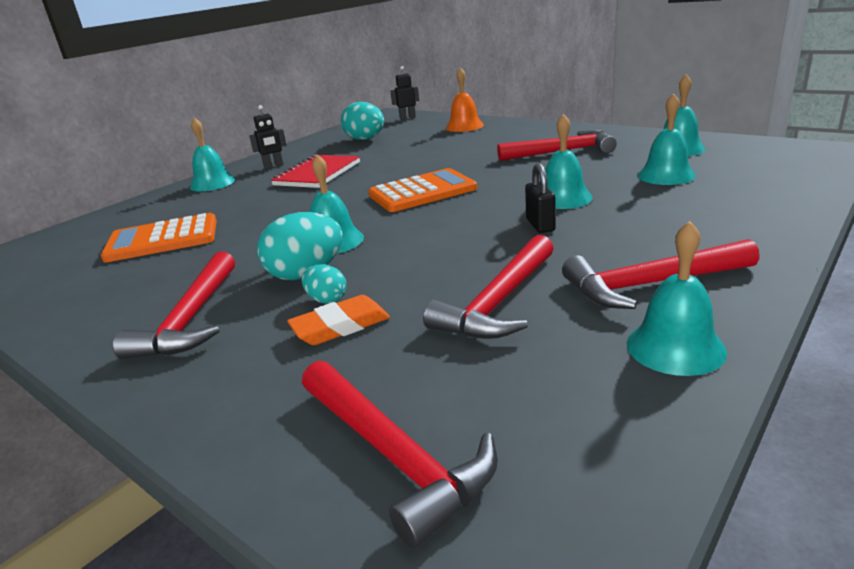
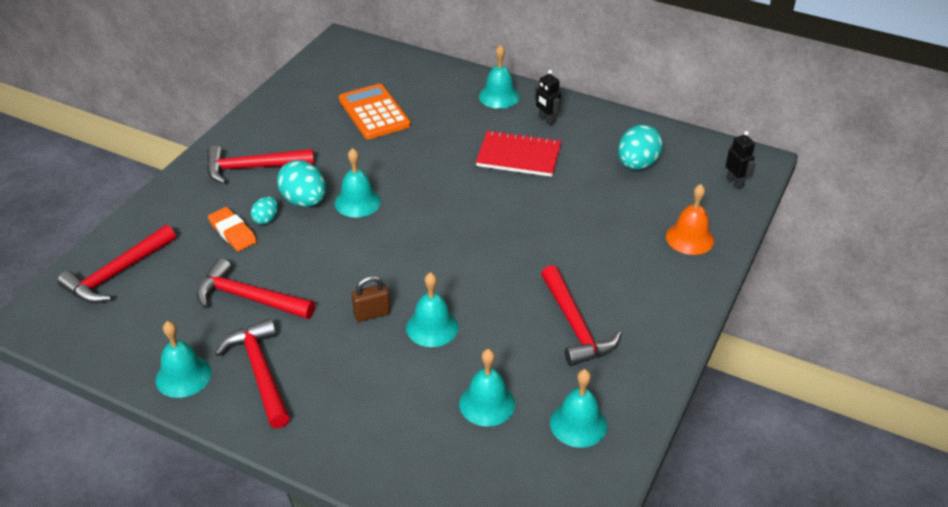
camera: 75 degrees right, 15 degrees up
(422, 192) = (459, 234): orange calculator -> none
(540, 225) = (372, 314): black padlock -> brown padlock

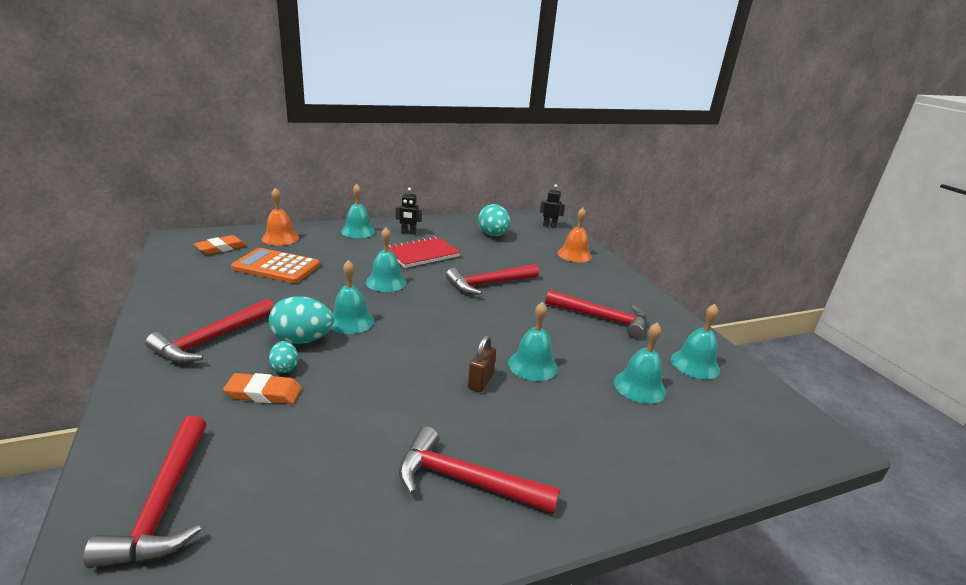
camera: 50 degrees left, 15 degrees down
(183, 376) = (398, 542): turquoise bell -> turquoise bell (386, 282)
(249, 298) = (361, 432): red hammer -> red hammer (489, 284)
(358, 69) = (221, 248): none -> orange eraser
(418, 76) = (280, 238): none -> orange bell

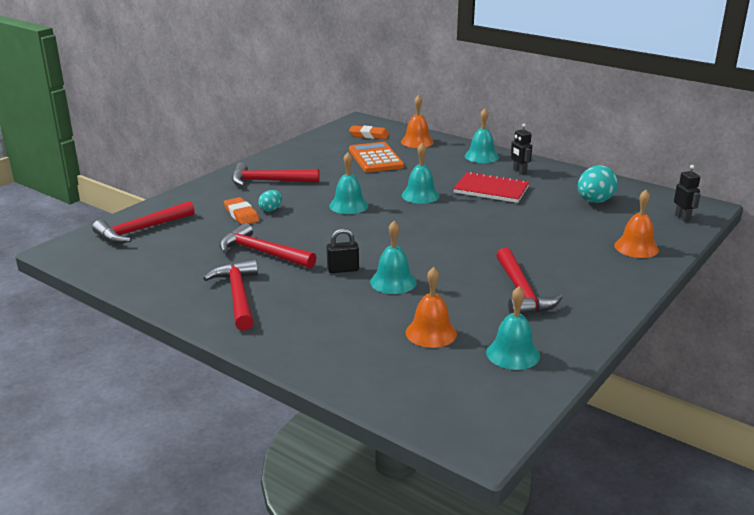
camera: 60 degrees right, 0 degrees up
(302, 340) = (305, 202): turquoise egg -> none
(480, 381) = (343, 270): brown padlock -> black padlock
(489, 284) = (491, 229): red hammer -> red hammer (263, 253)
(639, 386) = (431, 333): turquoise bell -> orange bell

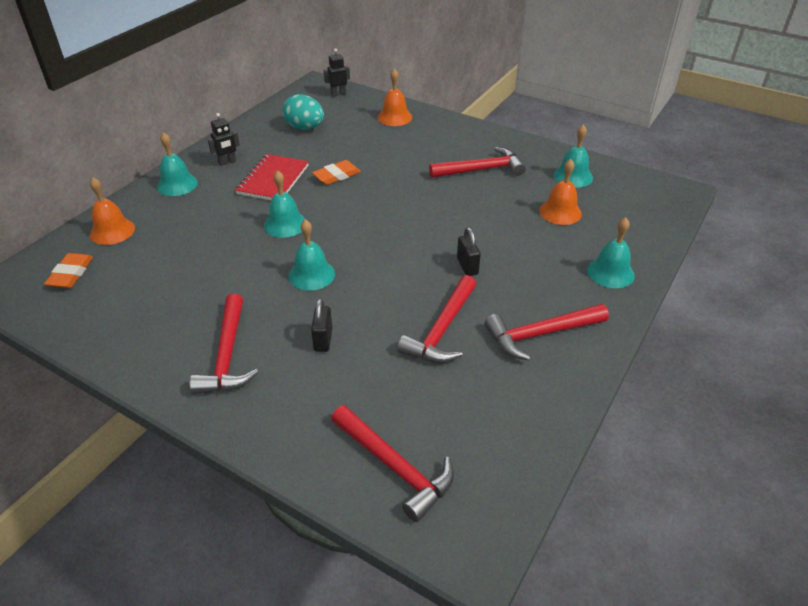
camera: 95 degrees left, 15 degrees up
(241, 214) = (339, 366): orange eraser -> orange eraser (337, 175)
(270, 209) = (323, 340): turquoise egg -> black padlock
(375, 158) = (164, 262): orange calculator -> none
(393, 282) = (483, 234): turquoise bell -> turquoise bell (610, 272)

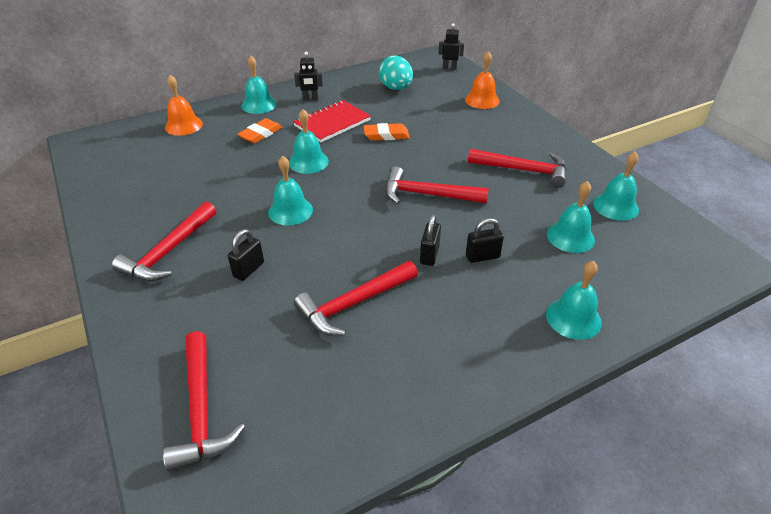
camera: 30 degrees right, 0 degrees up
(71, 274) = (129, 147): orange eraser -> orange eraser (261, 134)
(509, 252) = (482, 256): none -> black padlock
(541, 334) = (443, 349): red hammer -> red hammer (427, 195)
(560, 212) = (570, 237): orange bell -> turquoise bell

